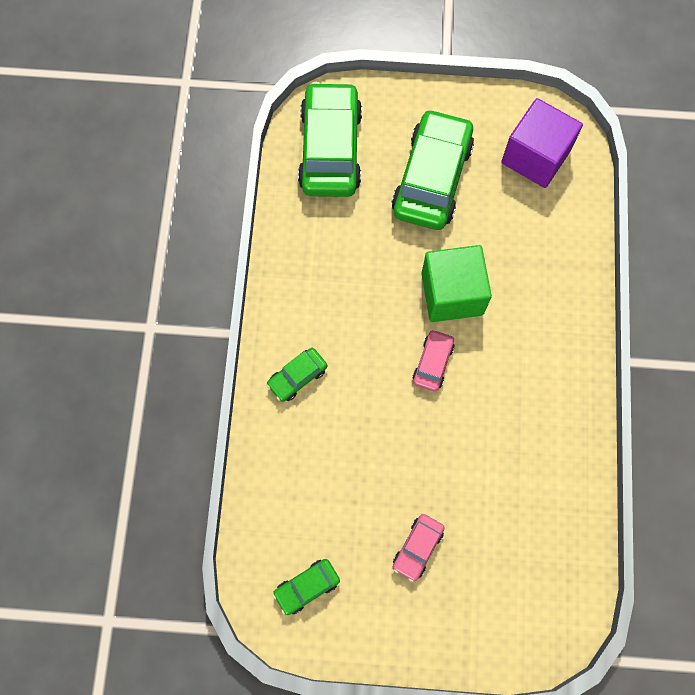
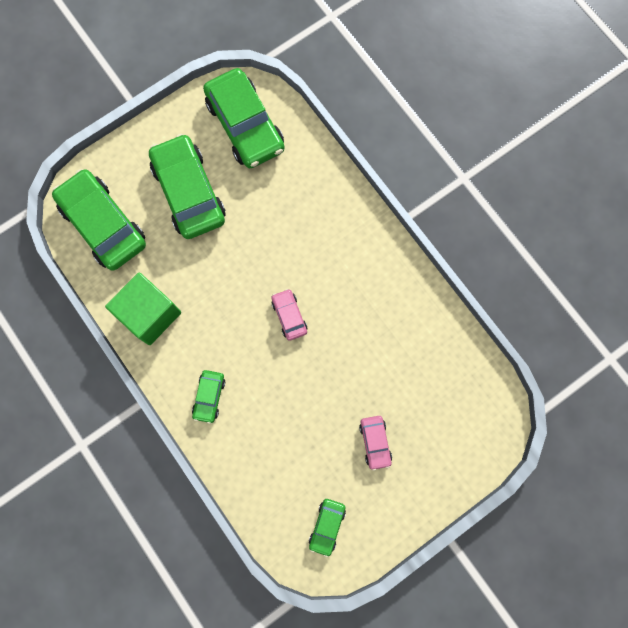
camera: 40 degrees left, 5 degrees up
(452, 294) = (265, 260): green cube -> green cube (150, 314)
(535, 156) = (245, 125): purple cube -> green car

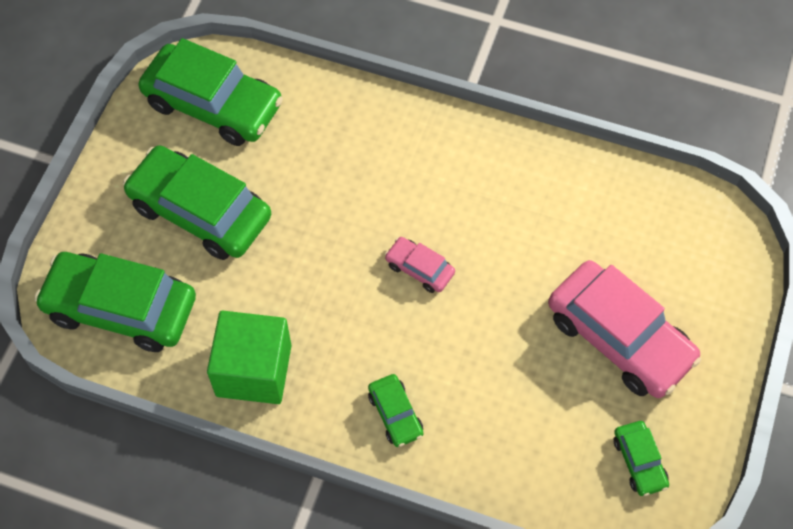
camera: 35 degrees left, 15 degrees down
(375, 442) = (619, 337): pink car -> pink car, size x2.14

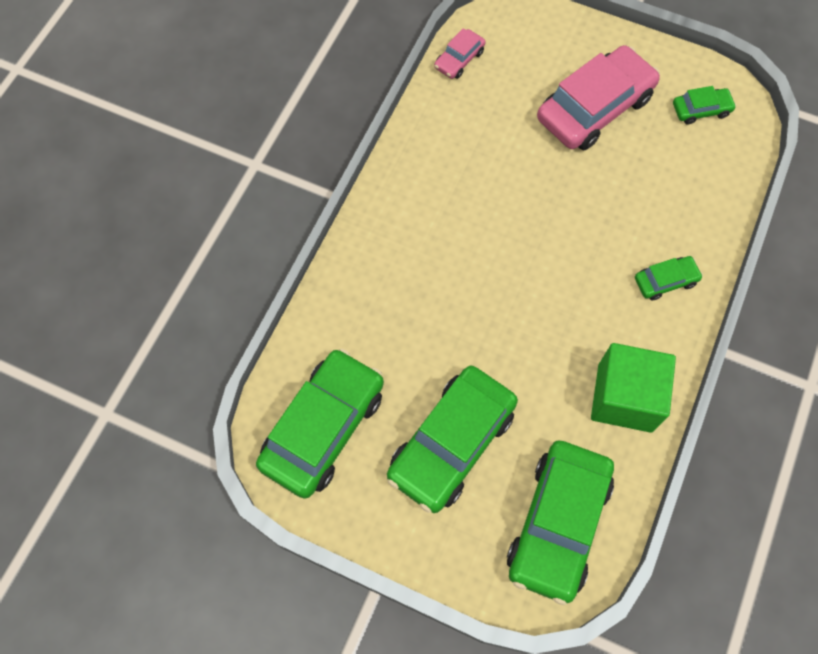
camera: 85 degrees left, 5 degrees up
(419, 269) = (525, 250): pink car -> pink car (459, 59)

